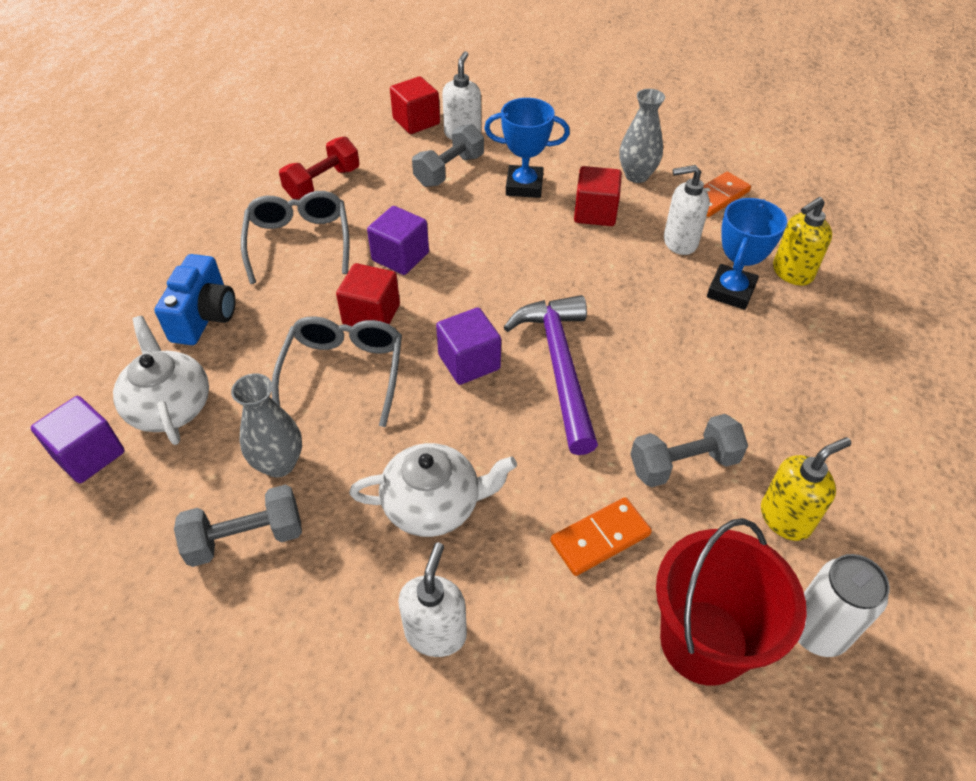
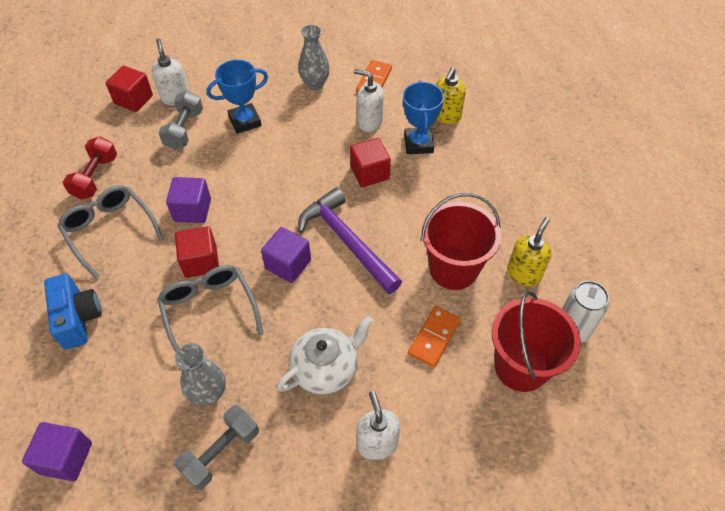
camera: 30 degrees left, 5 degrees up
(170, 406) = (101, 394): white teapot -> none
(595, 213) = (304, 122): red cube -> red cube (369, 173)
(679, 242) = (369, 122): white soap dispenser -> white soap dispenser turned 60 degrees clockwise
(683, 464) = (453, 269): grey dumbbell -> red bucket

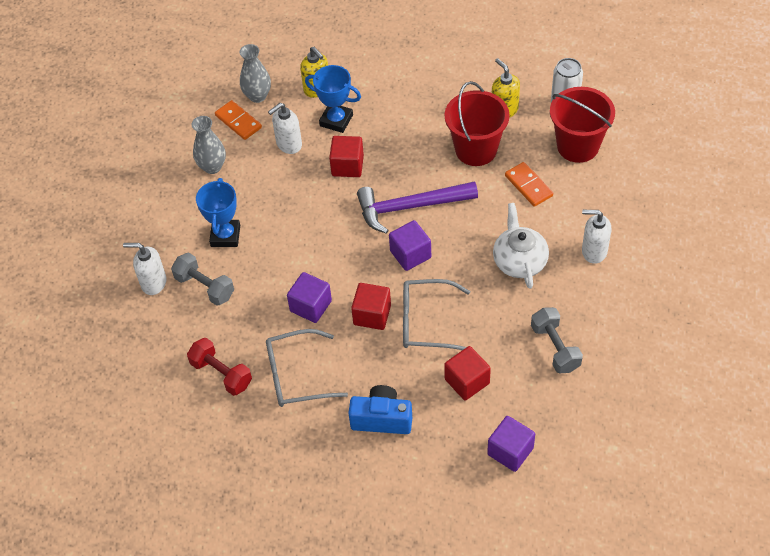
camera: 60 degrees left, 0 degrees up
(134, 100) = (132, 319): red cube -> red cube (467, 381)
(208, 394) = (502, 343): grey vase -> grey vase (257, 96)

